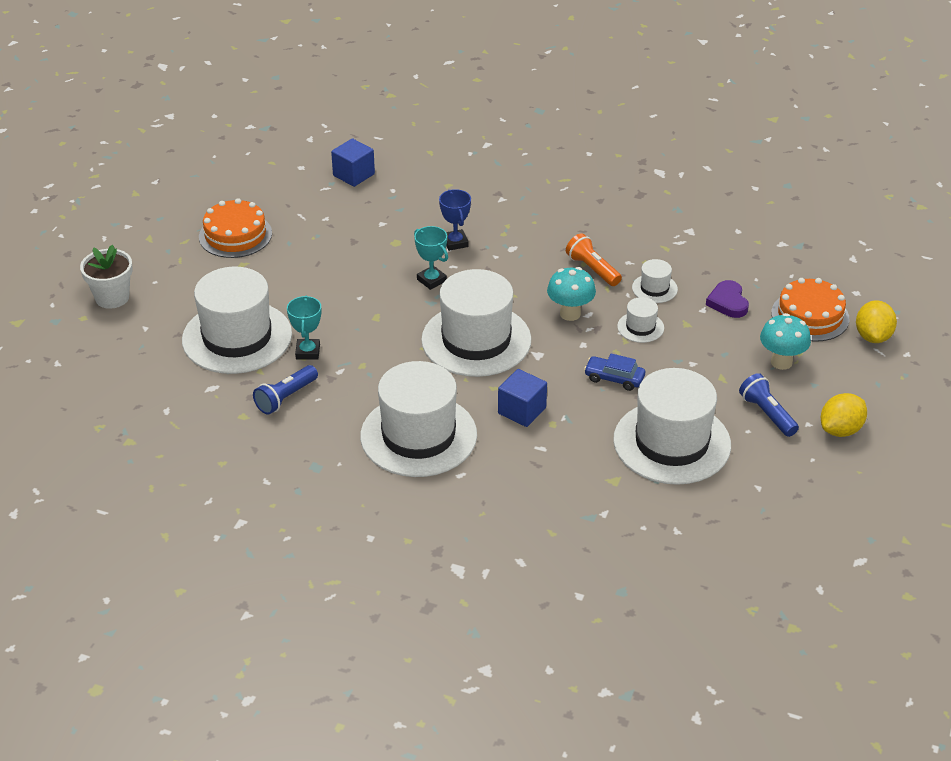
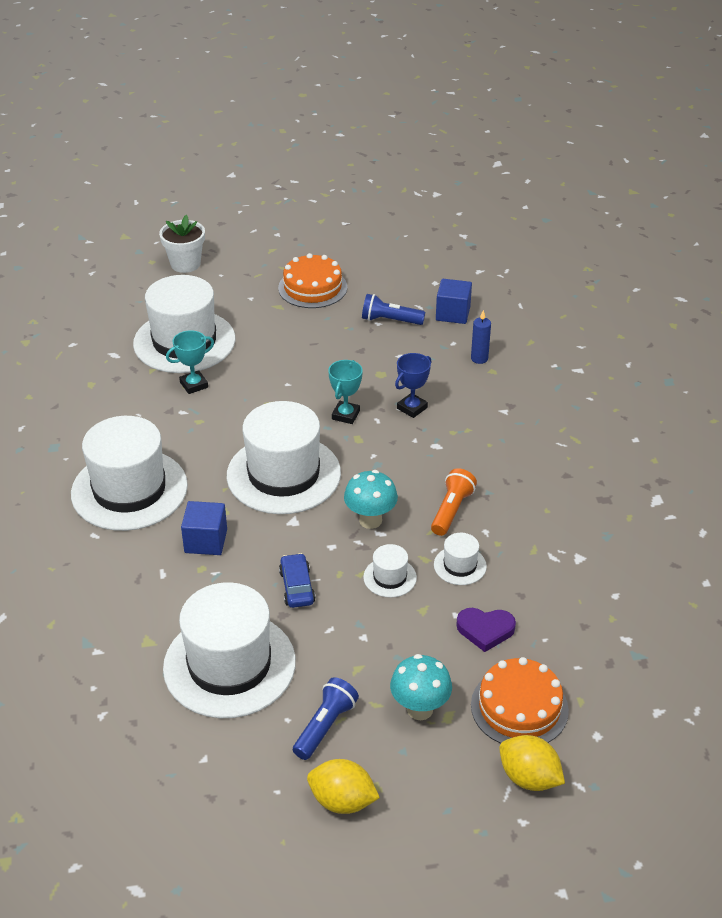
camera: 60 degrees right, 0 degrees up
(286, 398) = (128, 397): blue flashlight -> blue flashlight (390, 320)
(426, 185) = (479, 358): none -> blue candle
(728, 302) = (485, 630): purple heart -> purple heart turned 135 degrees counterclockwise
(873, 336) = (529, 778): yellow lemon -> yellow lemon turned 60 degrees clockwise

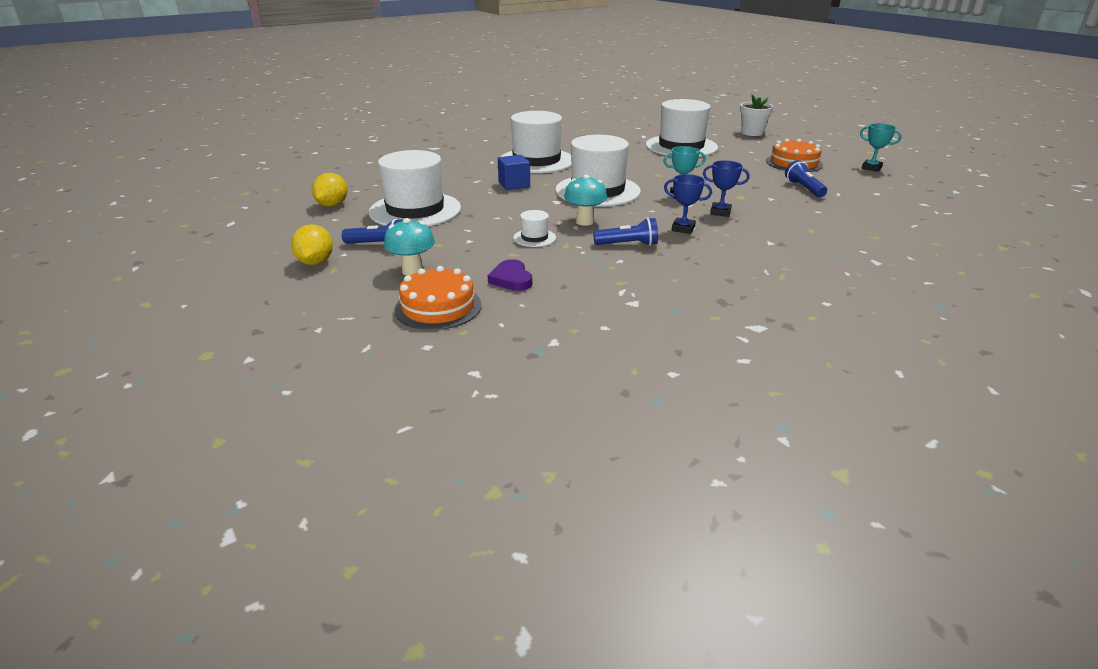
camera: 65 degrees right, 10 degrees down
(194, 385) = (646, 156): turquoise trophy -> turquoise trophy (871, 168)
(297, 587) = (498, 214): blue car -> none
(436, 453) = (683, 228): none -> blue trophy
(451, 510) = (628, 244): orange flashlight -> blue flashlight
(453, 313) = (852, 205): blue cube -> none
(460, 565) = (571, 258): white hat -> none
(479, 358) = (817, 223): blue candle -> none
(529, 778) = (365, 324): yellow lemon -> yellow lemon (332, 205)

